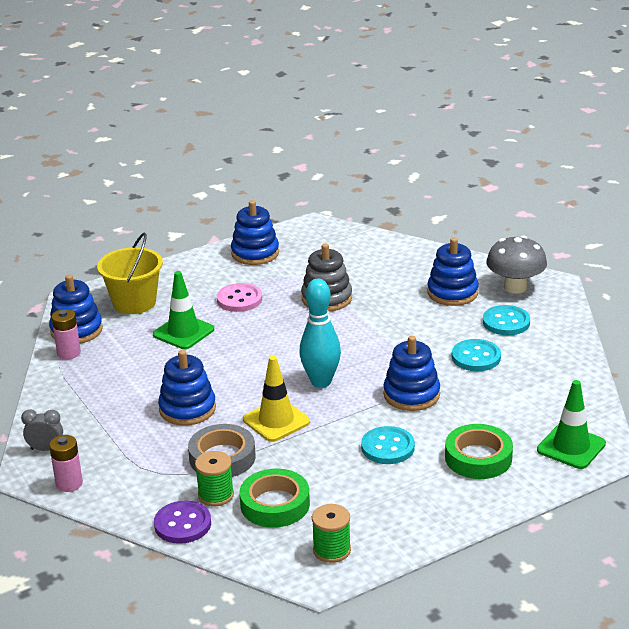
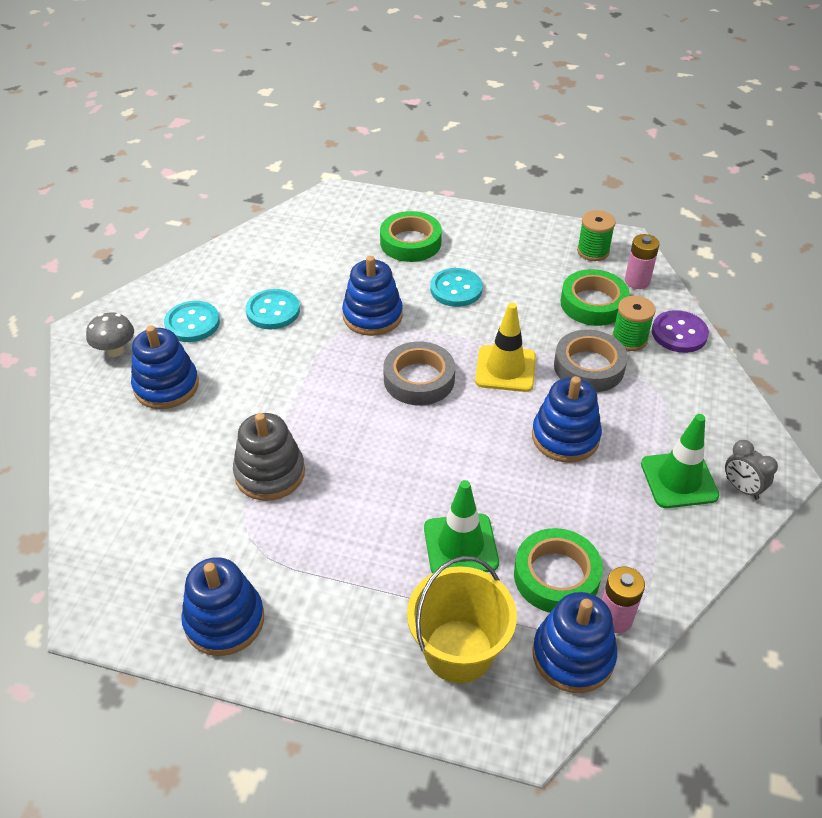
camera: 135 degrees left, 15 degrees up
(69, 483) = (746, 433): pink battery -> pink battery (637, 281)
(117, 350) = (556, 576): none -> green tape
(239, 299) = (346, 548): pink button -> none
(321, 382) = (419, 379): turquoise bowling pin -> grey tape
(515, 287) = (115, 350): grey mushroom -> grey mushroom, size x0.63
(571, 447) = (344, 210): green traffic cone -> green traffic cone (679, 480)

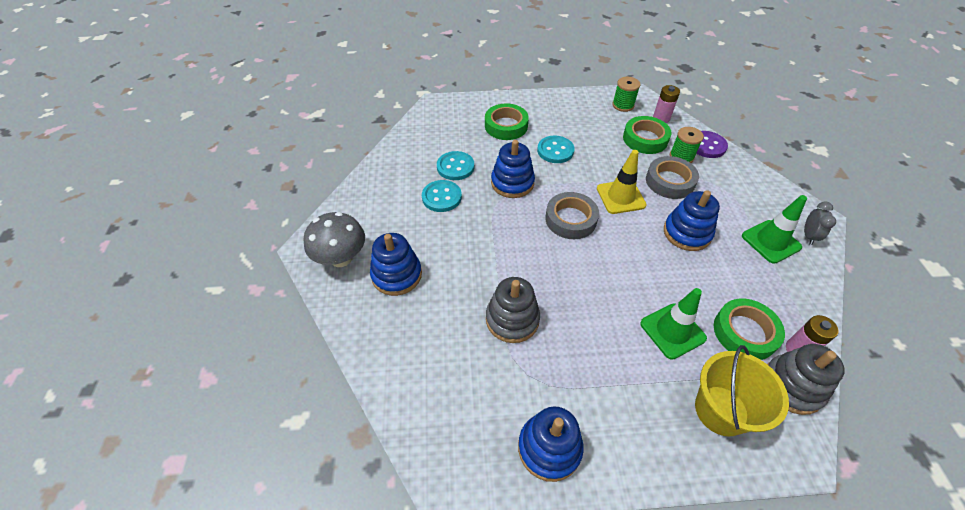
camera: 20 degrees left, 5 degrees up
(115, 350) = (341, 258): grey mushroom -> grey mushroom, size x1.59
(192, 323) = (388, 221): turquoise button -> turquoise button (455, 167)
(573, 655) = (792, 386): blue stacking toy -> grey stacking toy
(742, 488) = (808, 236): grey clock -> grey clock turned 105 degrees counterclockwise

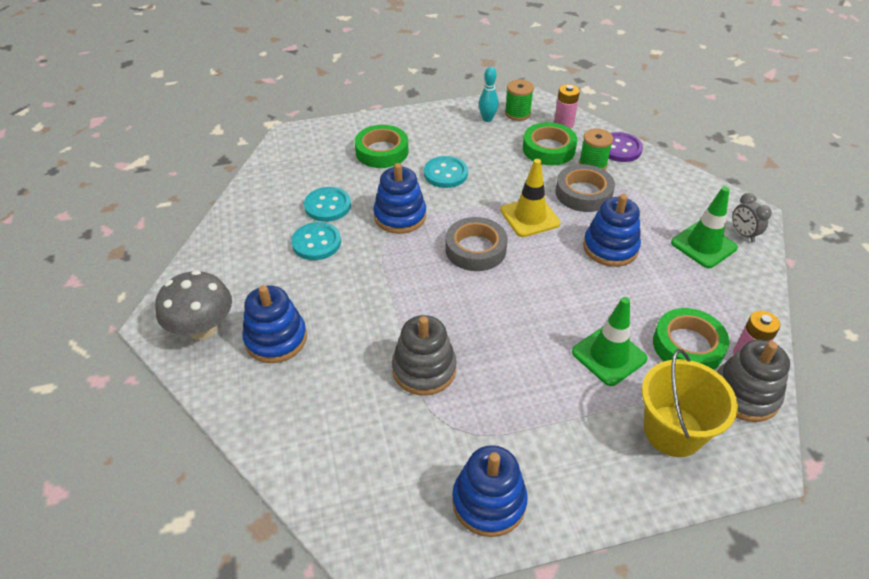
camera: 10 degrees left, 5 degrees down
(597, 107) = (487, 119): none -> turquoise bowling pin
(808, 236) = (743, 234): grey clock -> grey clock turned 150 degrees clockwise

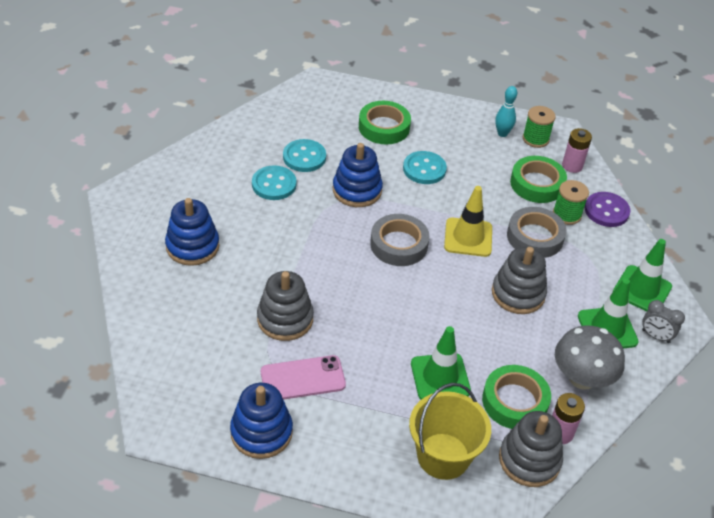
camera: 25 degrees right, 0 degrees up
(202, 329) = (146, 215): grey mushroom -> grey mushroom (582, 378)
(486, 422) = (303, 378): none -> pink phone
(610, 247) = (518, 294): blue stacking toy -> grey stacking toy
(700, 200) = (642, 290): none -> green traffic cone
(743, 234) = (655, 336): grey clock -> grey clock turned 60 degrees counterclockwise

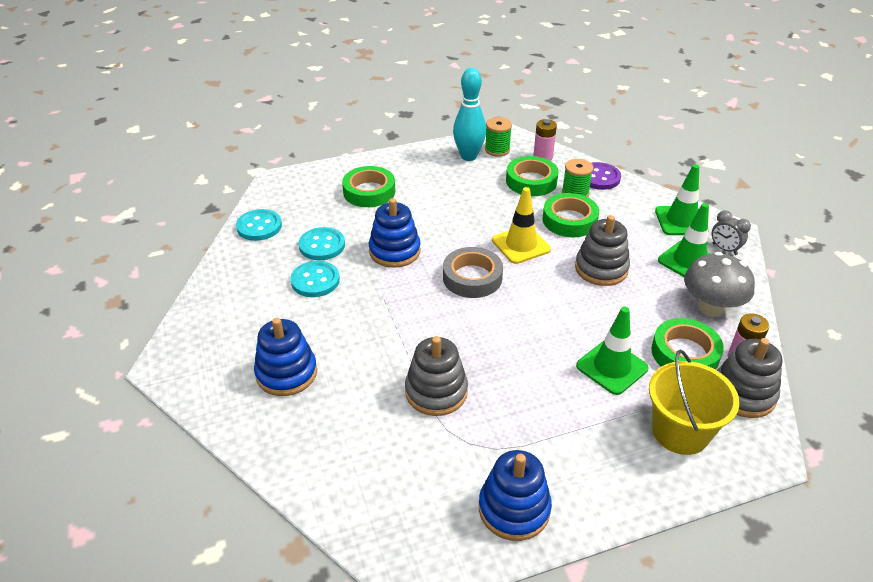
camera: 30 degrees left, 5 degrees down
(303, 378) = (502, 436): pink phone -> none
(424, 169) = (434, 209): turquoise button -> turquoise button (259, 226)
(502, 133) = (468, 156): turquoise bowling pin -> turquoise bowling pin, size x1.70
(535, 237) = (569, 220): grey tape -> green tape
(655, 336) = (724, 249): grey clock -> grey clock turned 45 degrees clockwise

